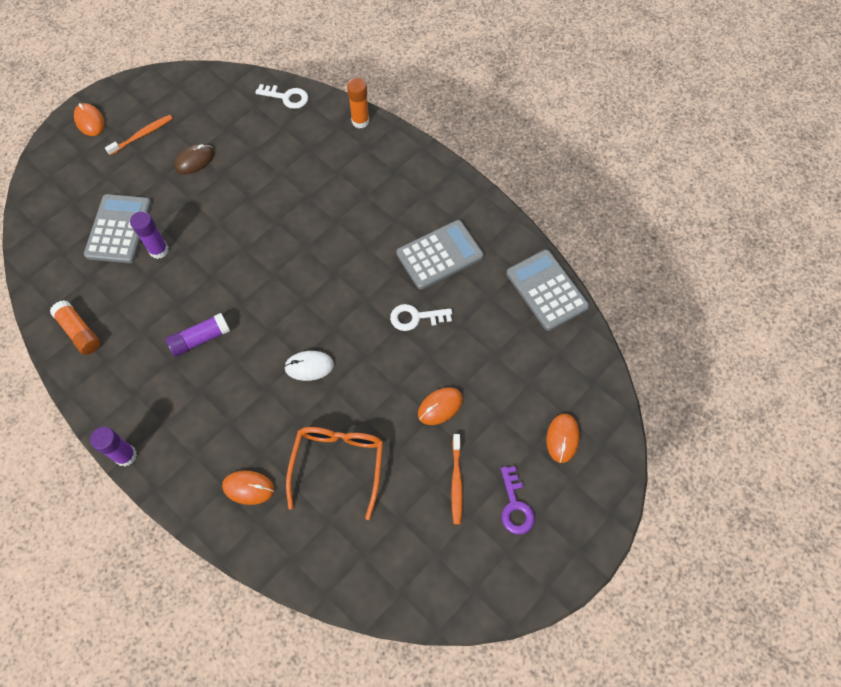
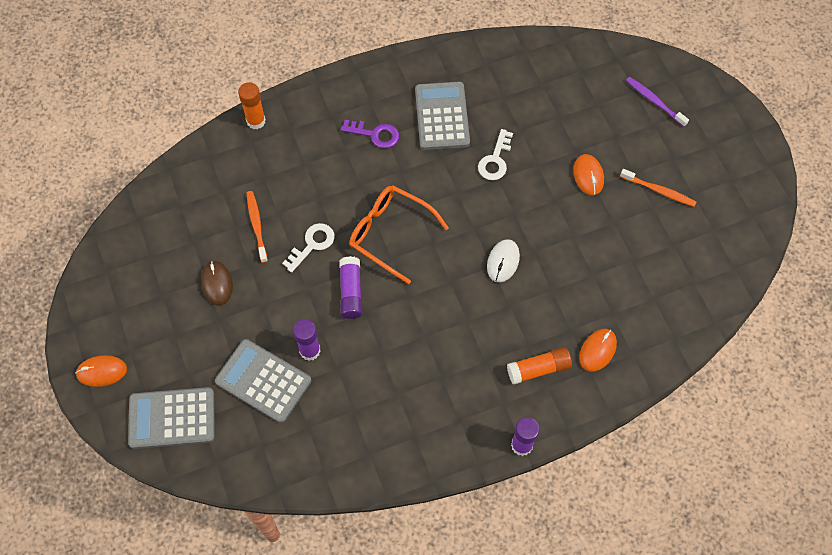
camera: 65 degrees left, 0 degrees up
(79, 332) = (368, 452): orange glue stick -> orange glue stick (538, 369)
(142, 135) = (153, 324): orange toothbrush -> orange toothbrush (257, 226)
(200, 339) = (430, 343): purple glue stick -> purple glue stick (351, 292)
(287, 97) = (187, 173): white key -> white key (312, 244)
(338, 465) = (607, 272): orange glasses -> orange glasses (390, 234)
(515, 506) = (696, 158): purple key -> purple key (375, 134)
(546, 290) = (517, 53): grey calculator -> grey calculator (172, 418)
(562, 438) = (654, 101): orange mouse -> purple toothbrush

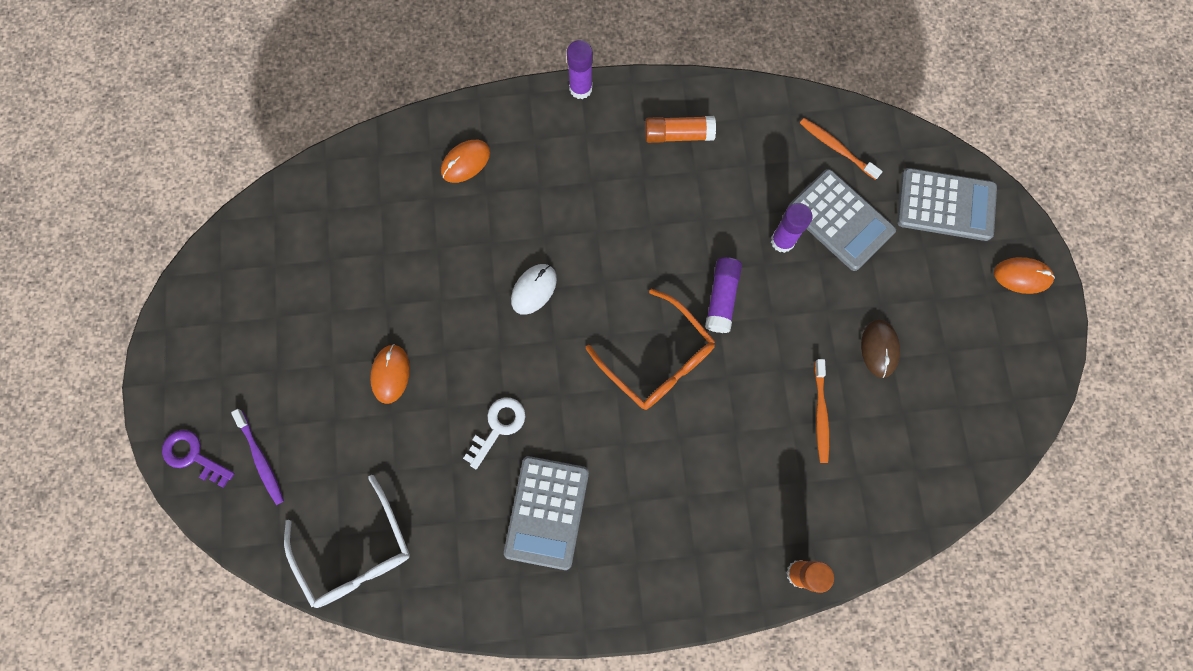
camera: 165 degrees left, 10 degrees up
(312, 244) = (755, 370): white key -> none
(375, 134) = (642, 507): purple key -> purple key (193, 456)
(538, 369) = (536, 159): orange glue stick -> orange glue stick (678, 135)
(563, 64) = (355, 552): none -> white glasses
(659, 190) = (314, 331): orange toothbrush -> orange toothbrush (837, 148)

